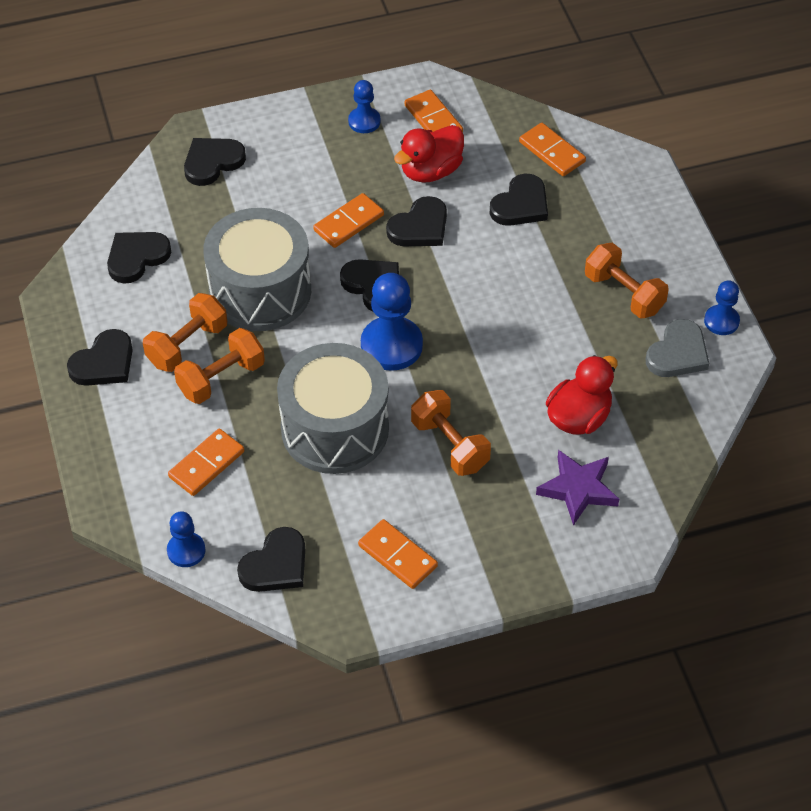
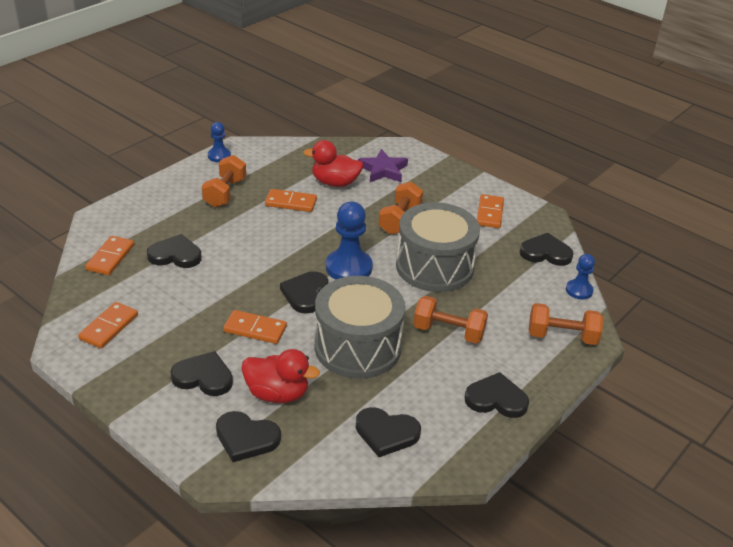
camera: 125 degrees left, 15 degrees down
(187, 345) = (438, 362): orange dumbbell -> orange dumbbell (562, 336)
(206, 464) = (516, 309): orange domino -> orange domino (291, 202)
(364, 121) = (135, 365): blue pawn -> none
(420, 227) = (232, 293): black heart -> black heart (203, 377)
(431, 171) = (170, 308): red duck -> red duck (277, 394)
(678, 353) = (256, 164): grey heart -> none

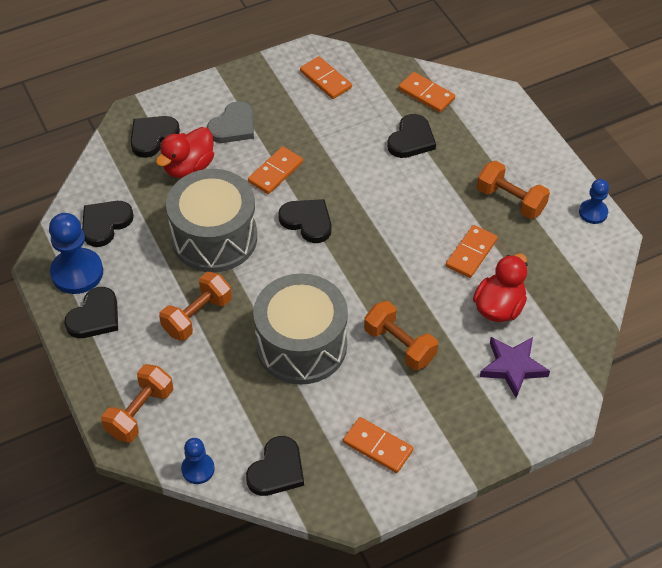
camera: 115 degrees right, 15 degrees up
(203, 377) = (233, 126): black heart -> grey heart
(349, 267) = (333, 268): blue pawn -> blue pawn (77, 272)

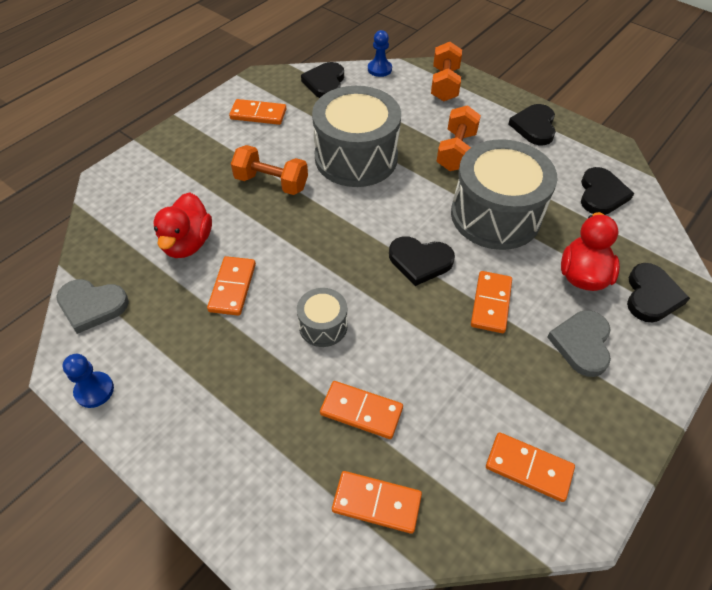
camera: 155 degrees right, 0 degrees up
(77, 272) = (581, 150): blue pawn -> none
(411, 139) = (361, 411): black heart -> orange domino
(411, 200) = (323, 326): none -> grey drum
(510, 200) = (204, 369): orange dumbbell -> none
(513, 367) = (161, 197): purple star -> none
(590, 277) = (92, 306): none -> grey heart

